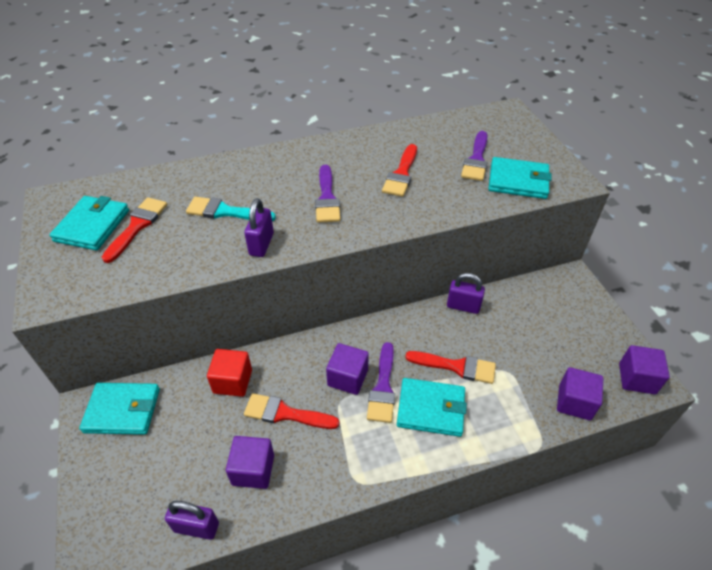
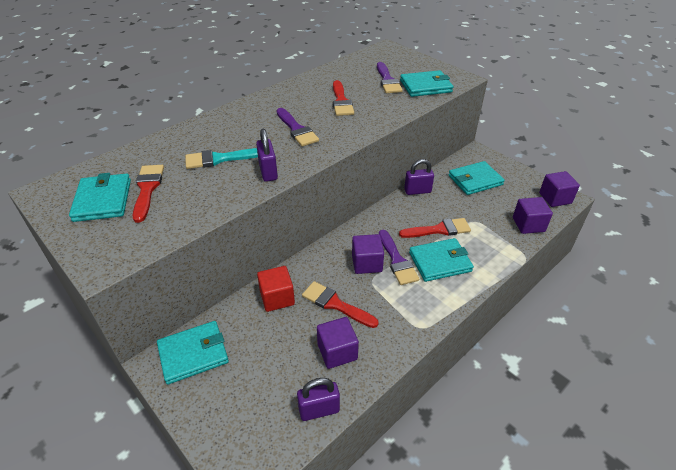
camera: 25 degrees left, 5 degrees down
(285, 413) = (335, 304): red brush -> red brush turned 45 degrees clockwise
(544, 316) = (475, 180): none -> turquoise wallet

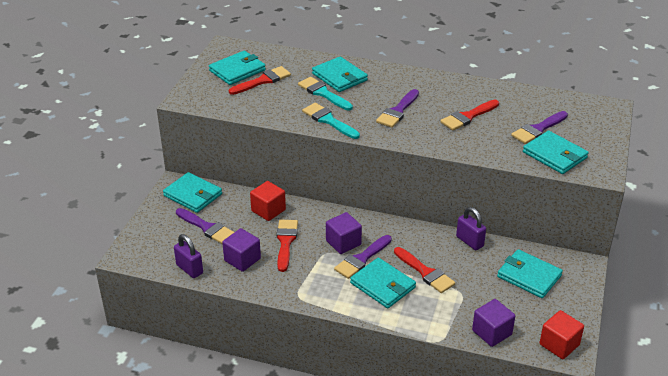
camera: 60 degrees right, 5 degrees down
(205, 140) = (339, 77): none -> turquoise wallet
(261, 363) = (207, 227): none -> purple brush
(268, 172) = (328, 120): purple padlock -> turquoise brush
(555, 198) = (559, 344): purple cube -> red cube

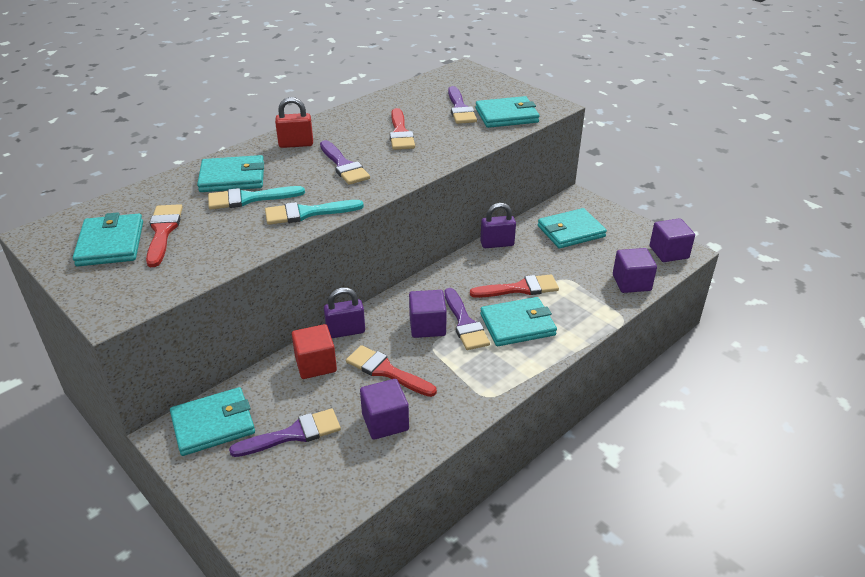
camera: 60 degrees left, 0 degrees up
(189, 269) = (360, 482): purple padlock -> purple padlock (345, 331)
(404, 82) = (296, 144): none -> red padlock
(559, 344) = (668, 252): red cube -> purple cube

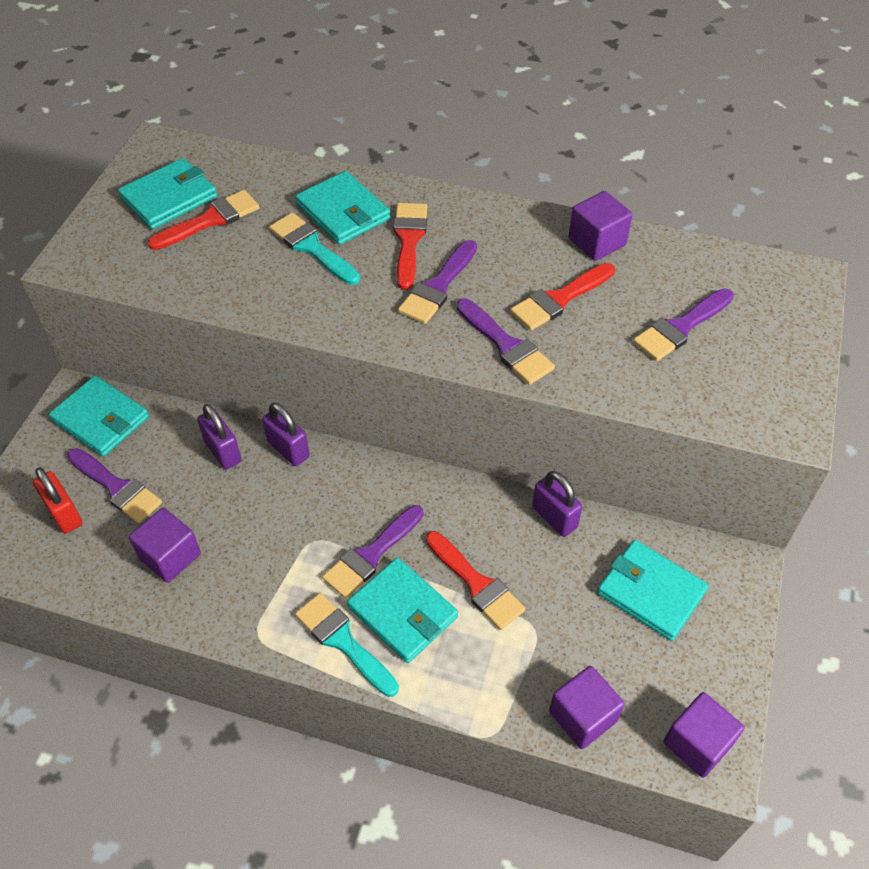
camera: 60 degrees right, 15 degrees up
(296, 144) = (453, 222): red padlock -> red padlock (64, 514)
(307, 213) = (315, 307): turquoise brush -> turquoise brush (343, 641)
(315, 364) = (223, 451): red cube -> purple padlock
(386, 371) = (246, 518): red brush -> red brush (409, 240)
(417, 159) = (506, 346): none -> purple brush
(427, 326) = (342, 520): purple cube -> purple cube (597, 242)
(506, 115) = (708, 386): turquoise wallet -> none

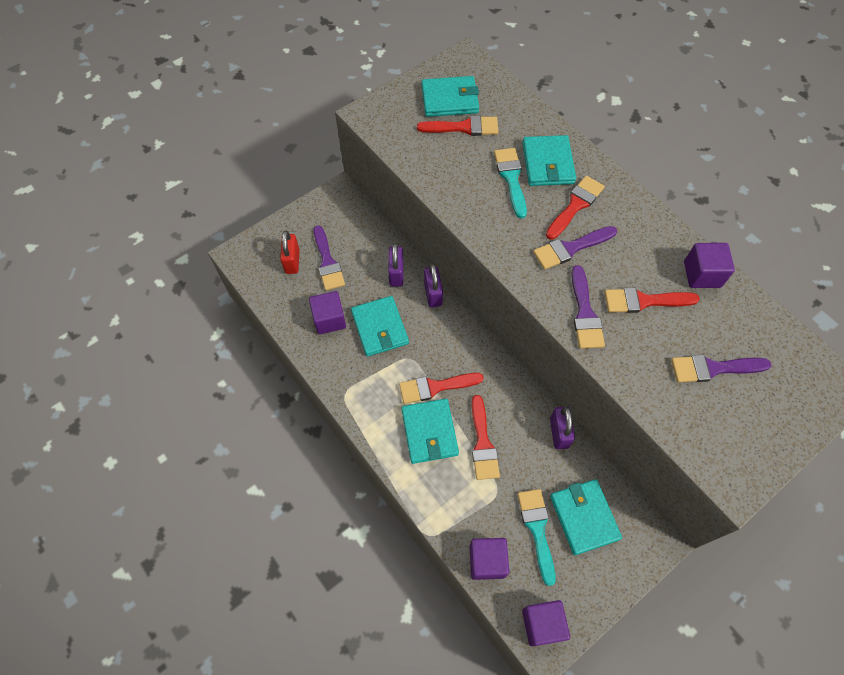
camera: 35 degrees right, 10 degrees up
(101, 419) = (344, 215): turquoise wallet -> turquoise wallet (379, 327)
(343, 641) = (386, 427): turquoise brush -> turquoise brush (537, 529)
(371, 555) = (435, 387): purple brush -> red brush

